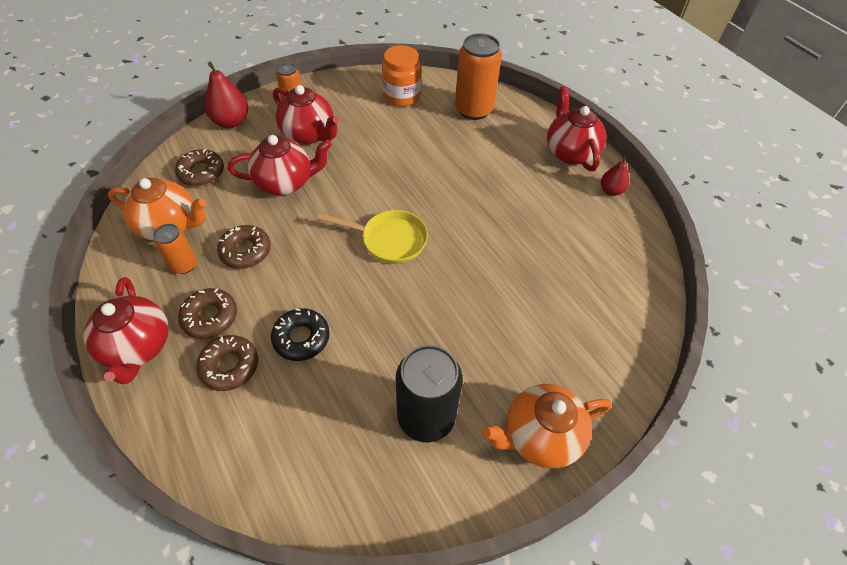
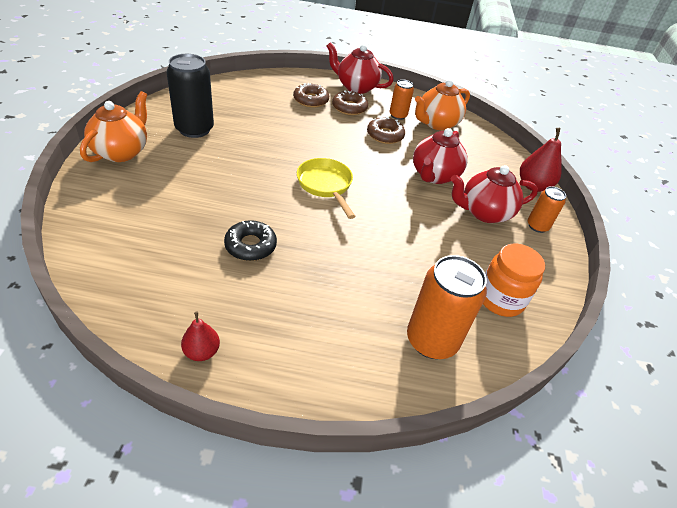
camera: 125 degrees right, 10 degrees down
(201, 172) = (479, 151): brown donut -> none
(301, 338) = (297, 122): black donut -> black donut (250, 246)
(389, 240) = (325, 185): yellow pan -> yellow pan turned 105 degrees clockwise
(570, 152) = (285, 368): red teapot -> none

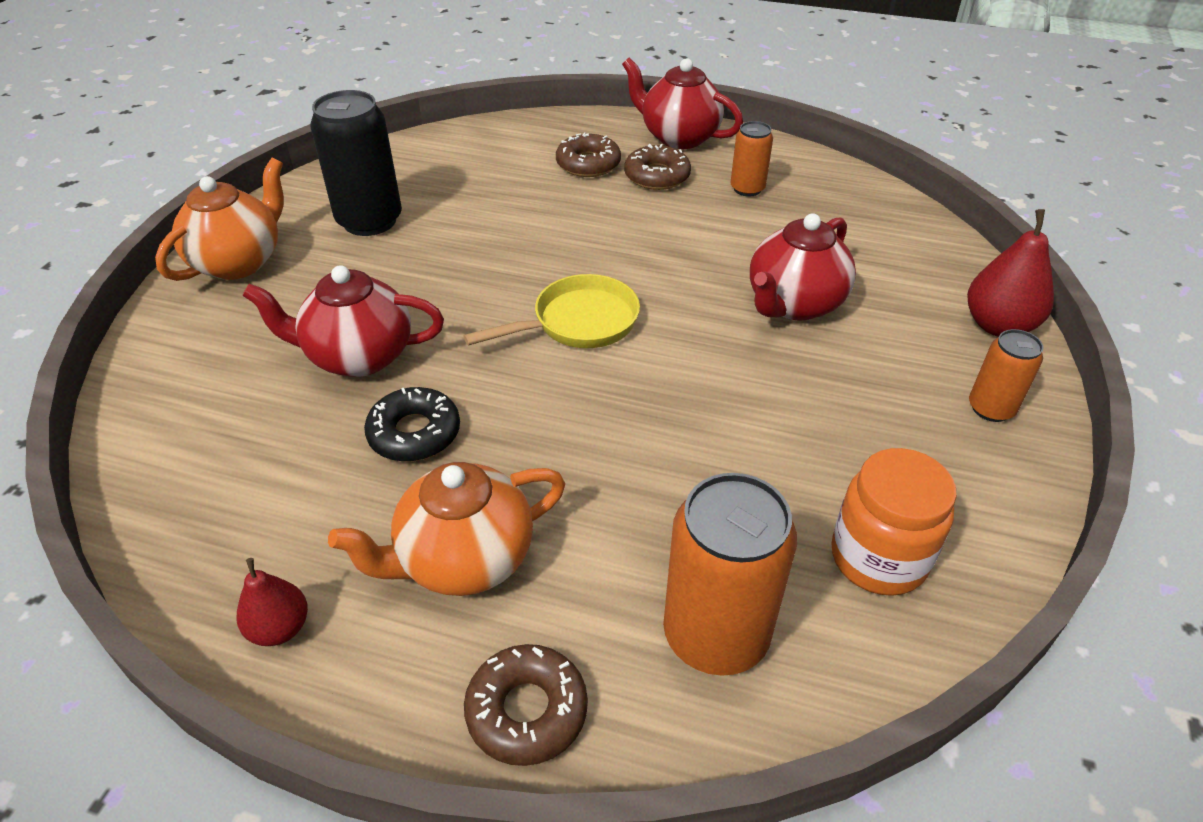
camera: 15 degrees right, 0 degrees up
(325, 185) = (578, 323): yellow pan -> yellow pan turned 75 degrees clockwise
(385, 135) = (713, 227): brown donut -> brown donut (527, 710)
(436, 123) = (821, 202): orange teapot -> orange teapot (464, 559)
(484, 212) = (882, 378): red teapot -> red teapot (358, 356)

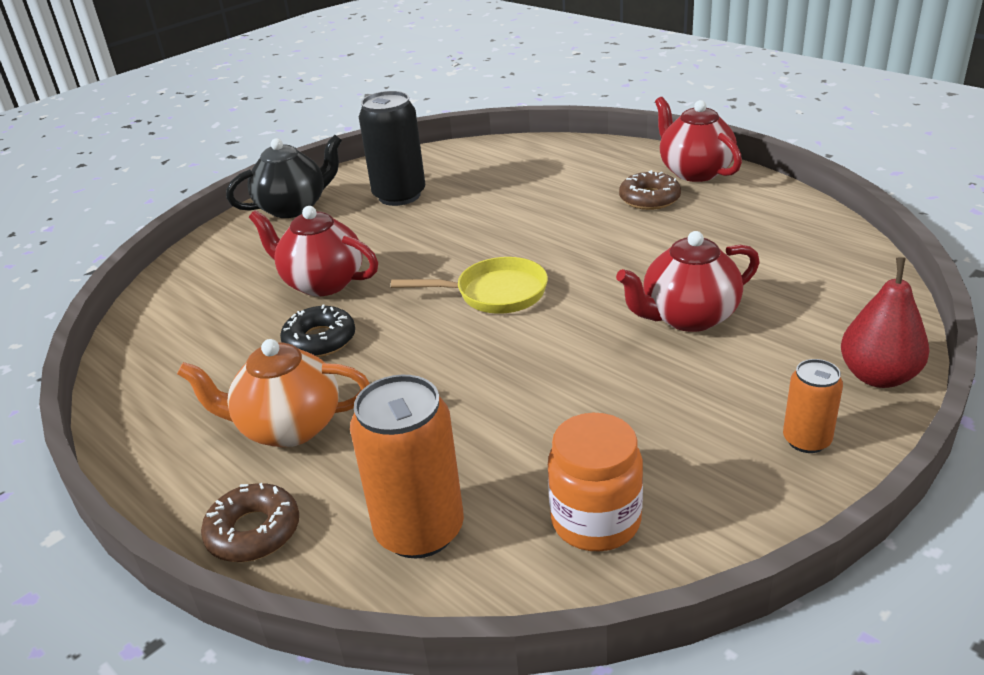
camera: 30 degrees right, 10 degrees down
(239, 262) = (293, 208): orange teapot -> black teapot
(280, 628) = (149, 433): red pear -> none
(588, 164) = (598, 181): brown donut -> none
(747, 189) = (723, 221): orange can -> none

